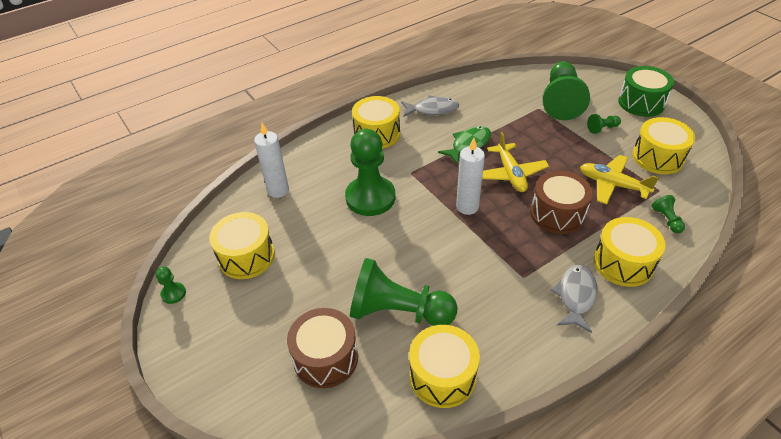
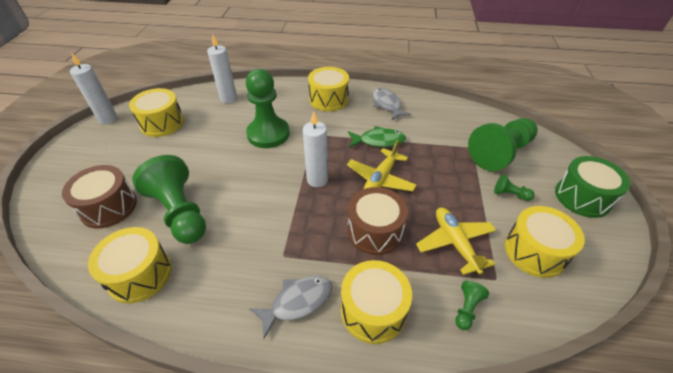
camera: 40 degrees right, 0 degrees up
(173, 293) = (108, 119): green pawn -> white candle
(432, 109) = (387, 104): grey fish -> grey fish turned 150 degrees counterclockwise

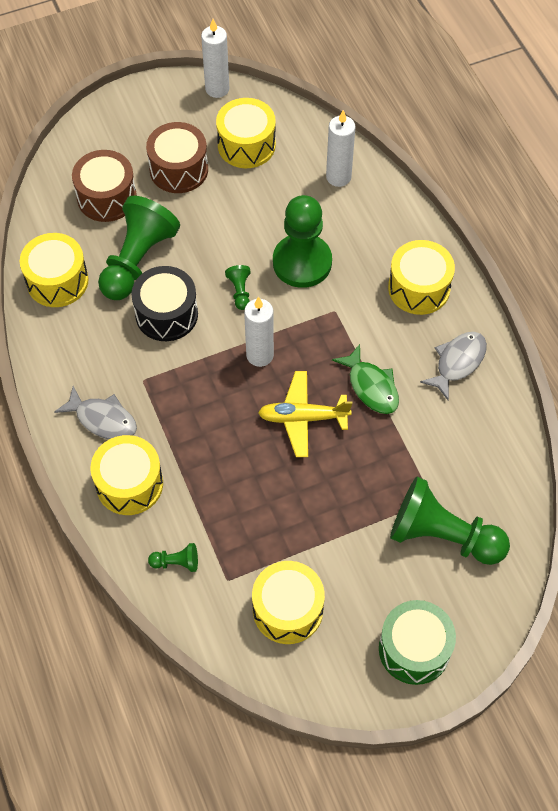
camera: 60 degrees right, 15 degrees up
(240, 215) = (166, 314): none -> black drum
(374, 231) = (221, 445): brown drum -> brown drum (179, 169)
(455, 243) = (252, 528): yellow plane -> none
(510, 194) = (366, 565): green pawn -> green pawn (240, 291)

